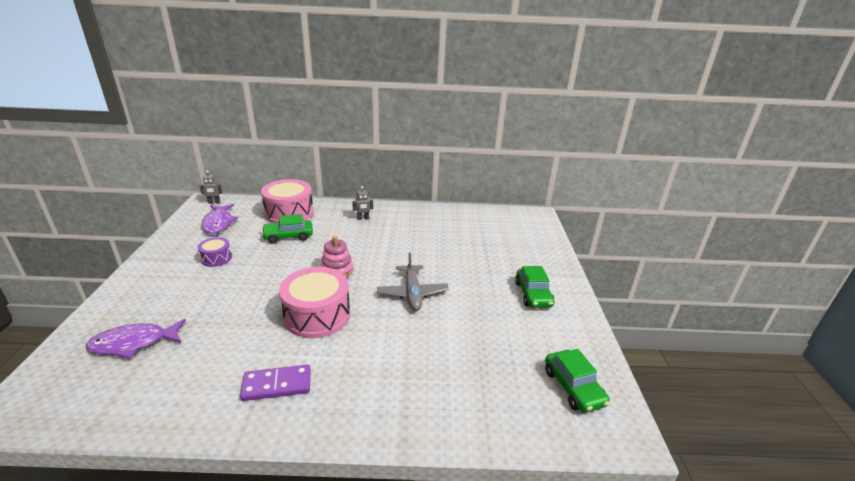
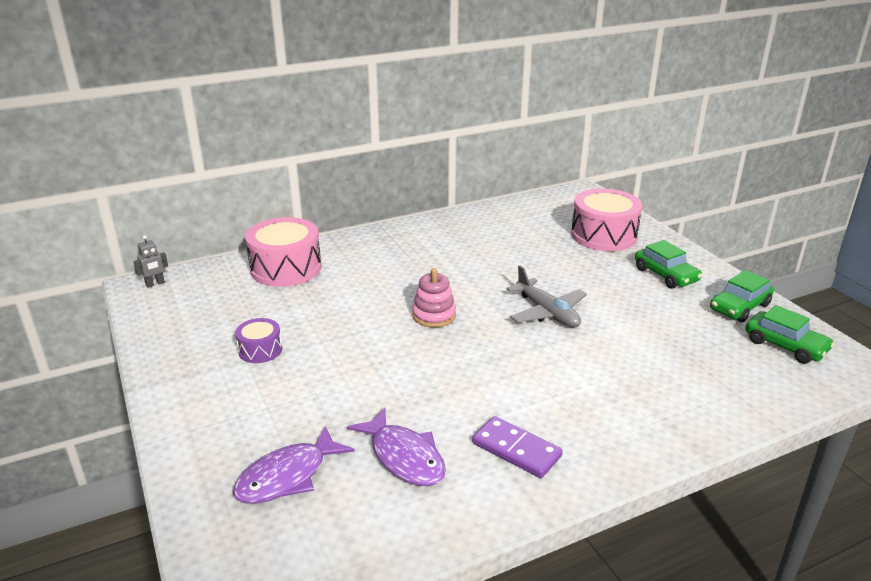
camera: 25 degrees left, 0 degrees up
(218, 223) = (201, 308): purple fish -> purple fish (404, 457)
(277, 385) = (516, 450): purple domino -> purple domino turned 75 degrees clockwise
(288, 236) = (322, 296): green car -> green car (739, 307)
(317, 315) = (471, 369): pink drum -> pink drum (603, 235)
(363, 218) = (391, 248): grey robot -> none

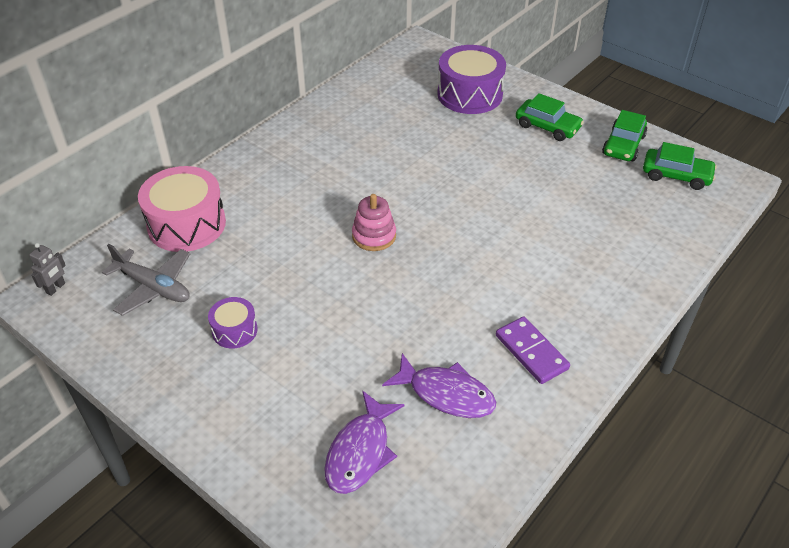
camera: 25 degrees left, 15 degrees up
(516, 450) = (531, 352): purple domino -> purple domino turned 45 degrees clockwise
(547, 312) = (472, 200): grey plane -> grey plane (153, 287)
(603, 235) = (469, 94): pink drum -> purple drum

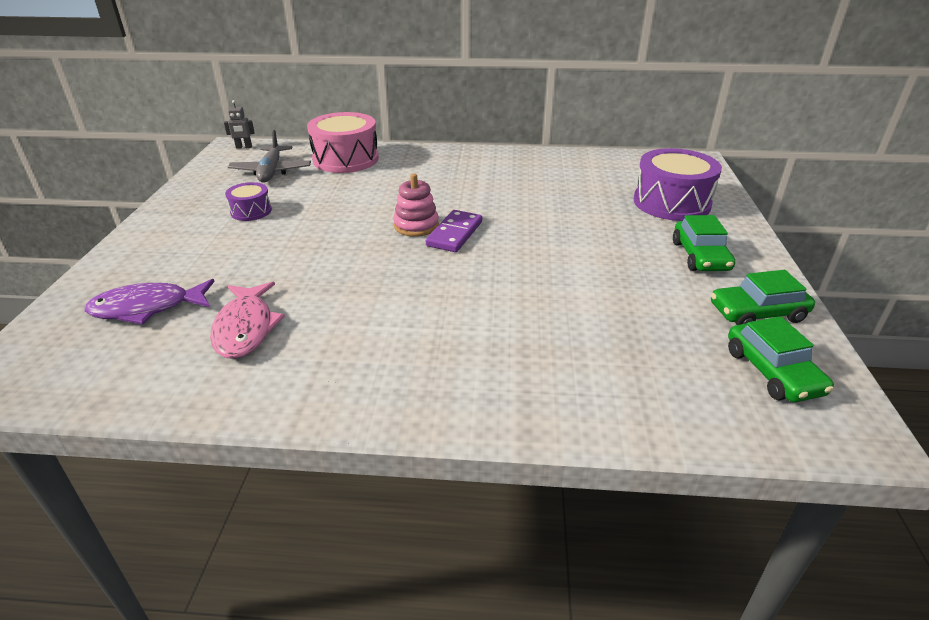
camera: 55 degrees right, 10 degrees down
(446, 394) = (246, 328): purple fish -> pink fish
(531, 352) = (343, 360): purple domino -> purple domino (454, 234)

